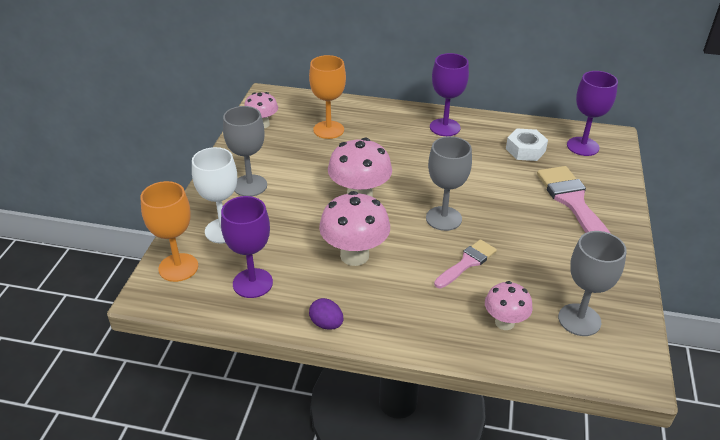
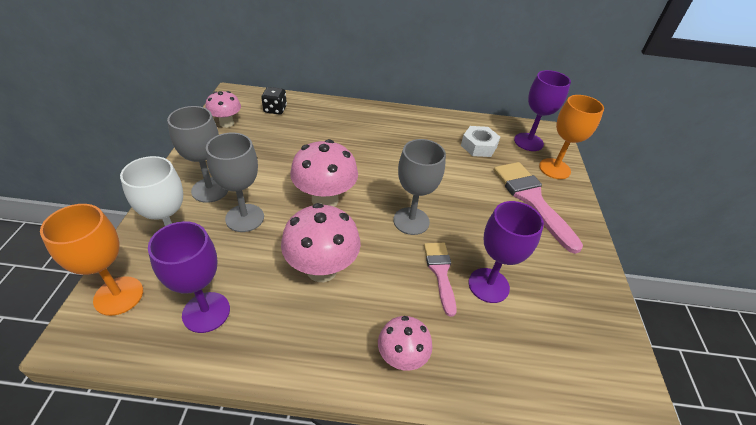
camera: 10 degrees left, 5 degrees up
(311, 111) = (275, 109): none -> black dice
(326, 324) = (292, 364): purple egg -> none
(328, 130) = (292, 128): orange goblet -> orange goblet (554, 169)
(445, 127) = (402, 125): purple goblet -> purple goblet (488, 285)
(467, 263) = (440, 272): pink brush -> pink brush turned 45 degrees counterclockwise
(504, 322) = (489, 346): pink mushroom -> pink mushroom (401, 357)
(579, 320) = (564, 337): grey goblet -> grey goblet (244, 218)

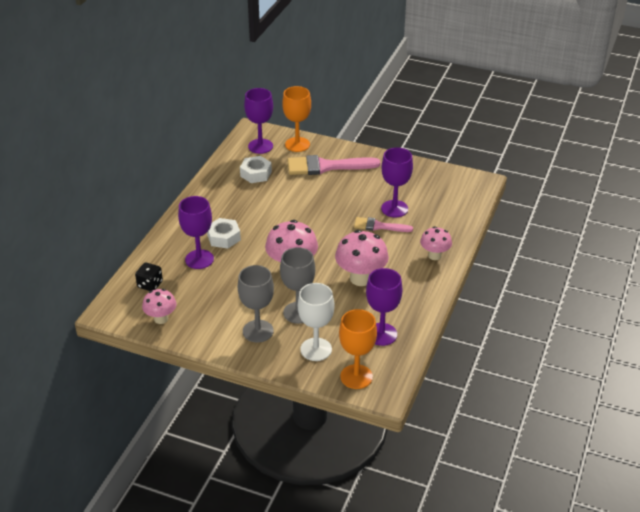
camera: 70 degrees left, 5 degrees down
(320, 131) = (199, 259): none -> purple goblet
(360, 141) = (224, 237): none -> white nut
(411, 221) = (329, 229): grey goblet -> none

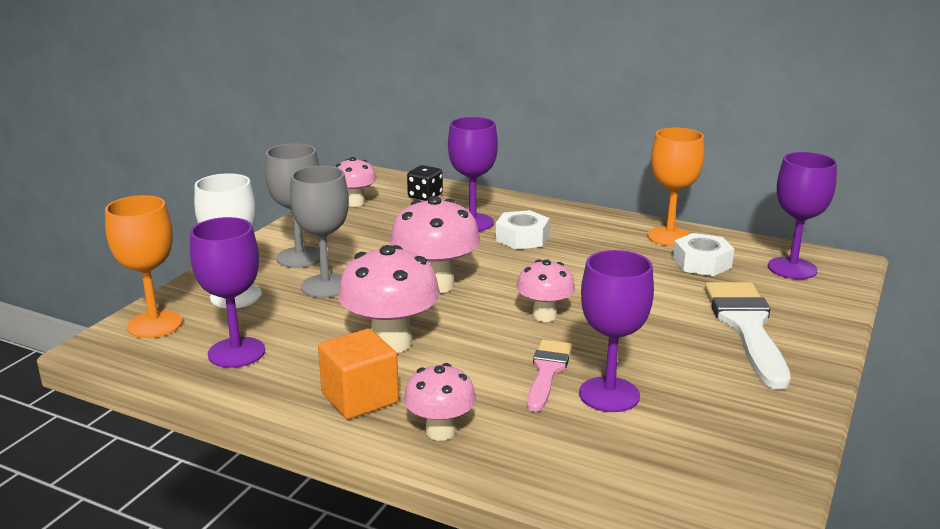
camera: 95 degrees right, 15 degrees down
(297, 144) = (814, 301): orange goblet -> orange goblet (669, 236)
(324, 228) = (544, 316): none -> pink mushroom
(326, 166) = (746, 327): pink brush -> white brush
(414, 283) = (360, 398): none -> orange cube

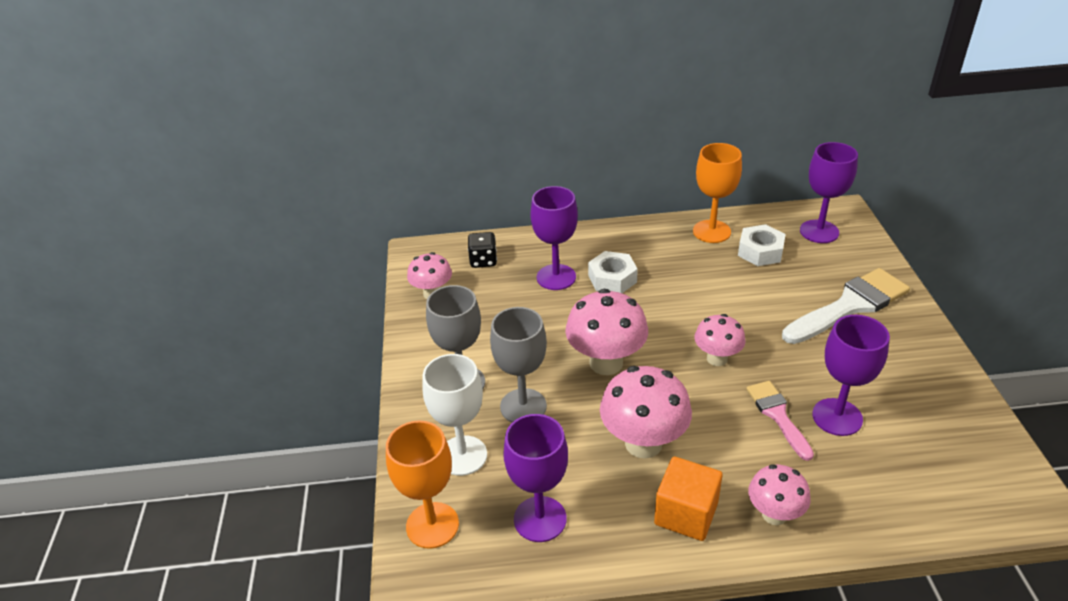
camera: 30 degrees left, 15 degrees up
(746, 327) = (849, 306): white brush -> white brush turned 90 degrees clockwise

